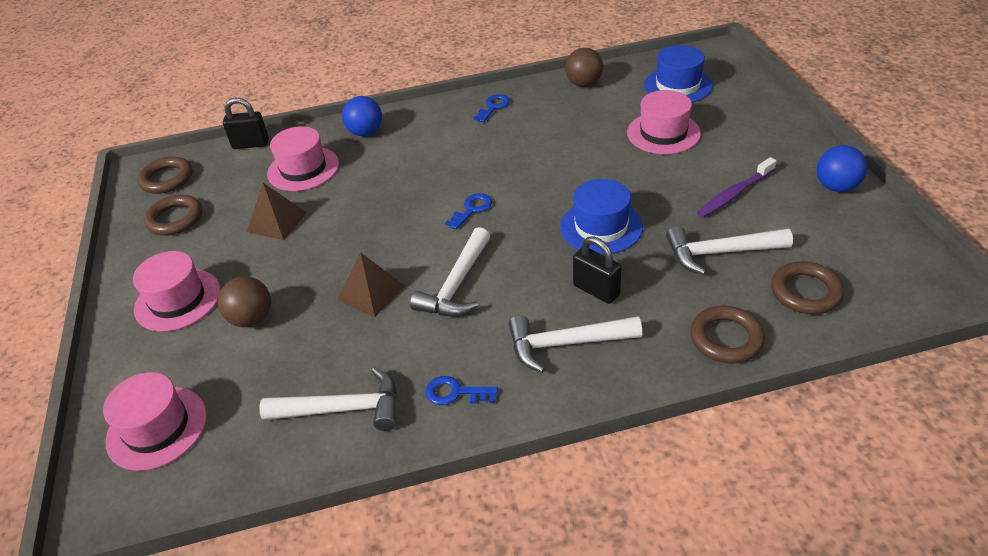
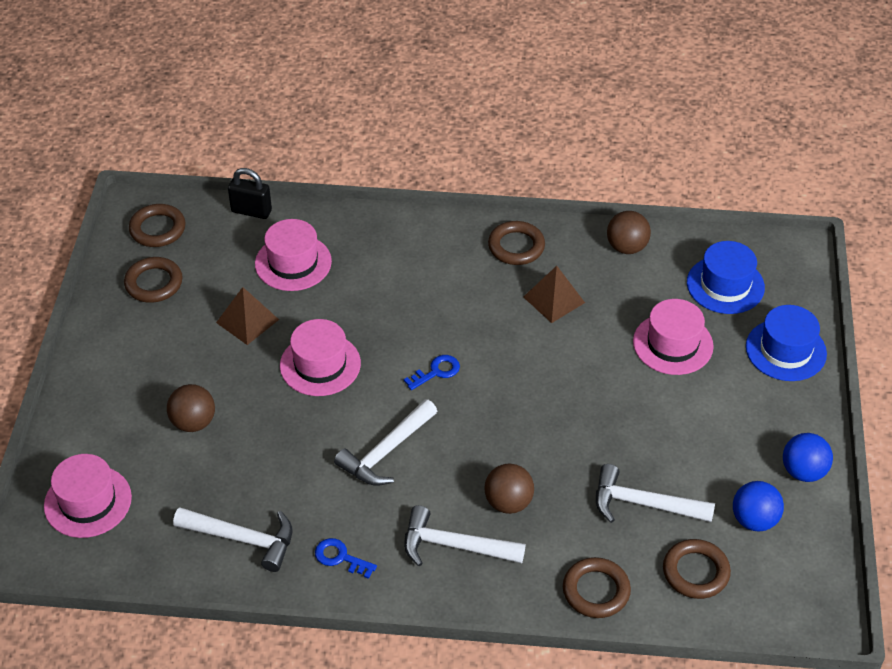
camera: 15 degrees right, 5 degrees up
(178, 300) = (134, 379): pink hat -> pink hat (320, 364)
(366, 132) = (371, 236): blue ball -> blue ball (754, 520)
(371, 292) = (306, 432): brown pyramid -> brown pyramid (553, 299)
(493, 107) = (516, 246): blue key -> brown ring
(596, 290) = (508, 502): black padlock -> brown ball
(601, 227) = (549, 436): blue hat -> blue hat (785, 350)
(734, 194) = (698, 444): purple toothbrush -> none

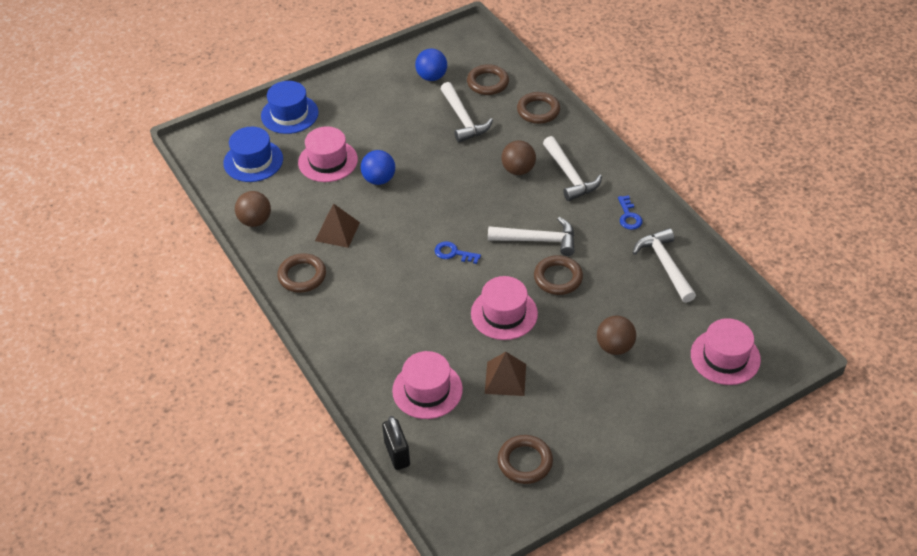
camera: 125 degrees left, 0 degrees up
(157, 229) = (470, 503): brown ring -> brown ring (558, 278)
(803, 471) = (379, 73): blue ball -> blue ball (379, 179)

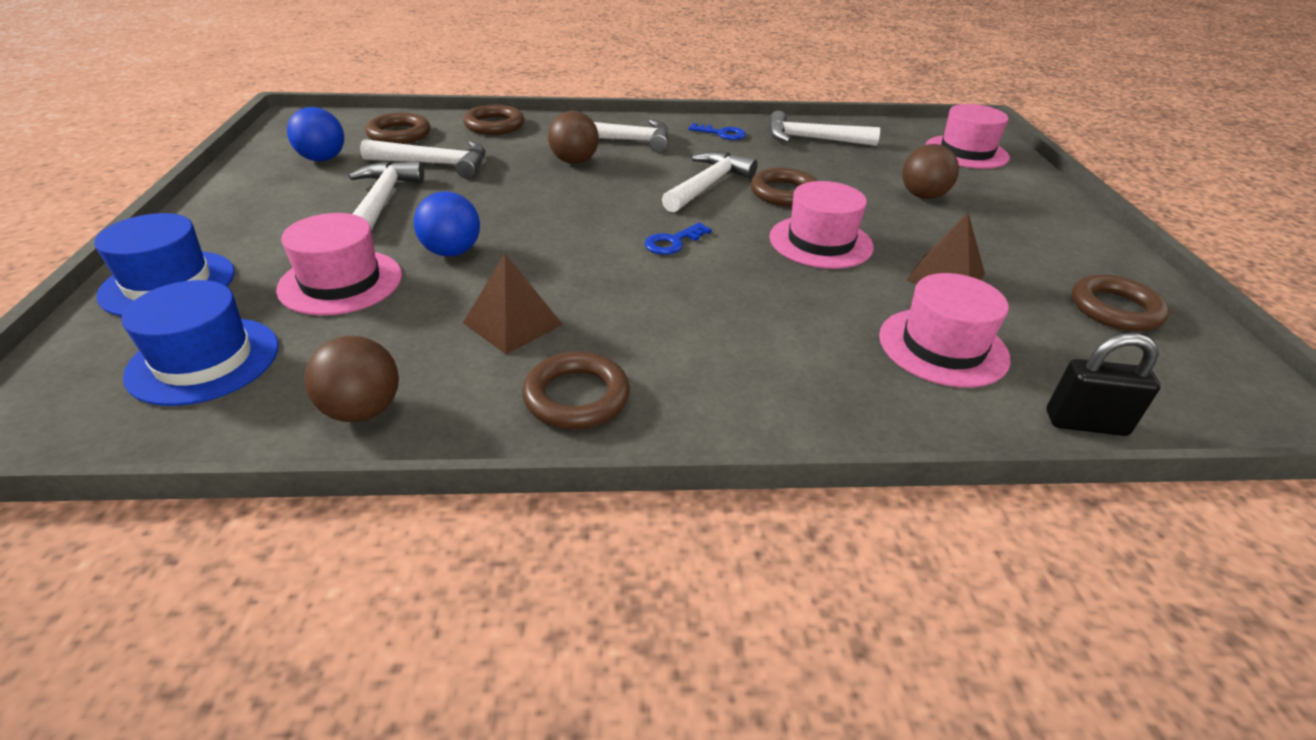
camera: 65 degrees left, 10 degrees down
(407, 127) = (383, 200): none -> white hammer

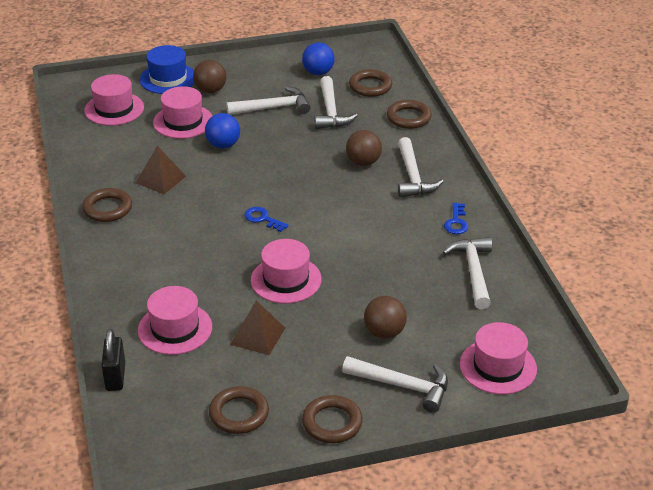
camera: 80 degrees right, 0 degrees up
(204, 360) = (114, 109): blue hat -> pink hat
(362, 410) = (89, 156): brown ball -> brown ball (210, 90)
(708, 185) = (352, 224): white hammer -> white hammer (402, 386)
(784, 193) = (356, 260): brown ring -> brown ring (332, 423)

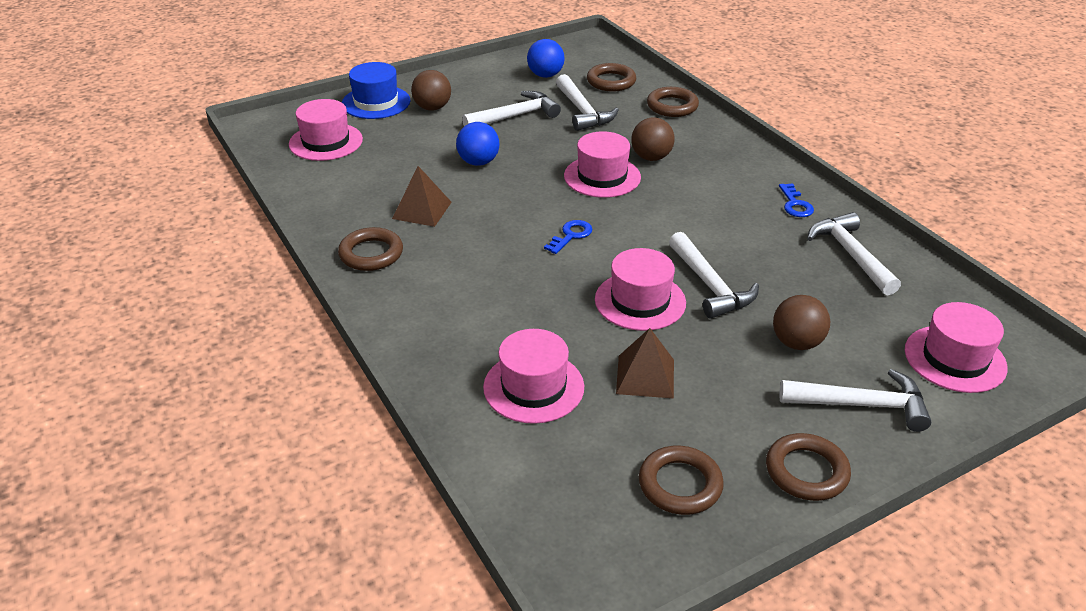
camera: 15 degrees left, 0 degrees up
(115, 377) = (486, 468): black padlock -> none
(183, 121) = (417, 144): pink hat -> pink hat (602, 176)
(262, 219) = (571, 235): blue key -> blue key turned 105 degrees clockwise
(413, 177) = (715, 164): white hammer -> white hammer (710, 285)

